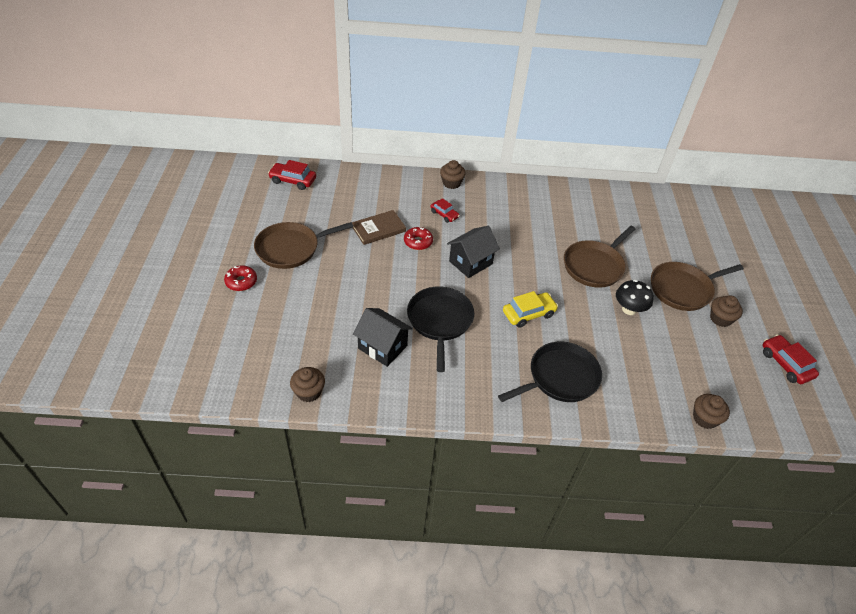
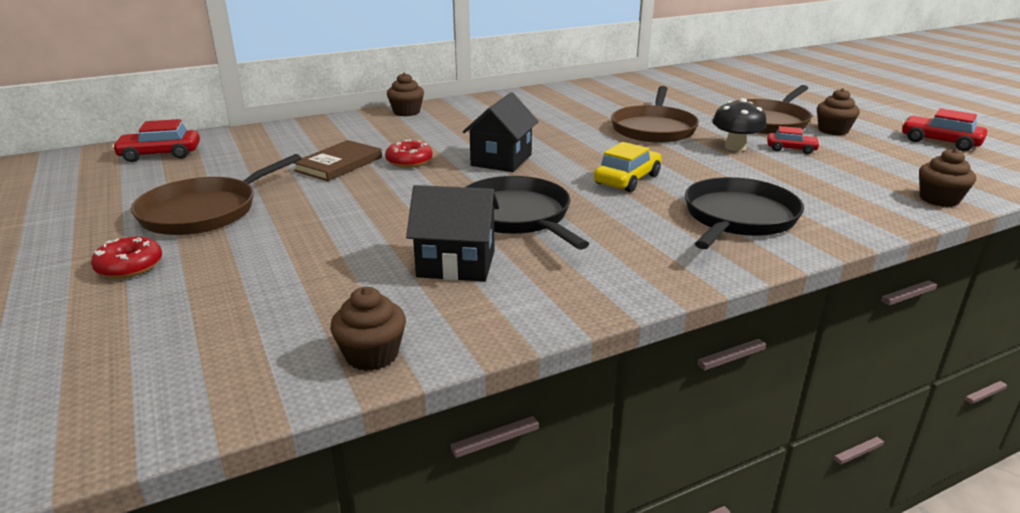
camera: 25 degrees left, 20 degrees down
(444, 214) = (422, 134): red car -> red car (791, 149)

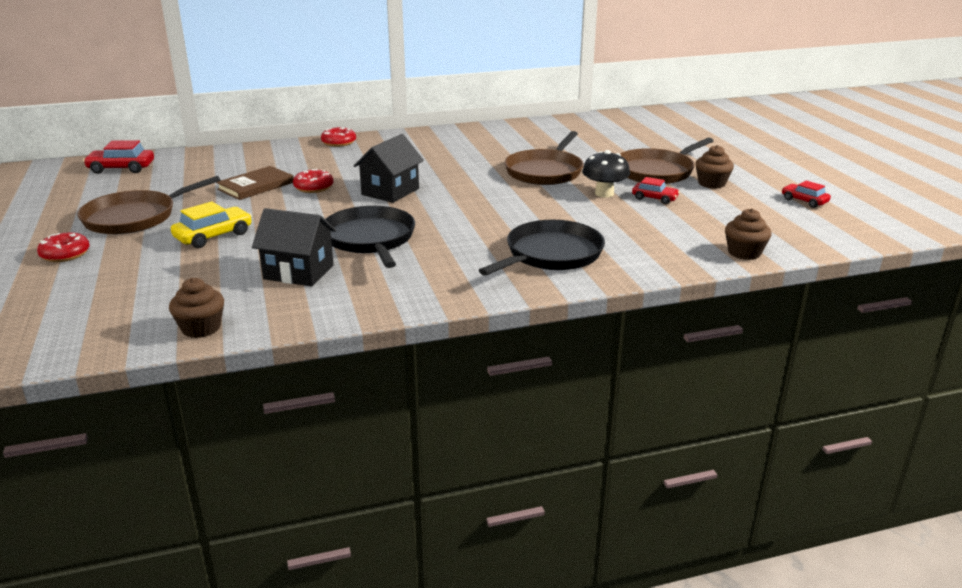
camera: 10 degrees right, 0 degrees up
(406, 112) = (339, 142): brown cupcake -> red donut
(627, 179) = (484, 216): yellow car -> yellow car (213, 236)
(940, 142) = (804, 201): red car -> red car, size x0.65

